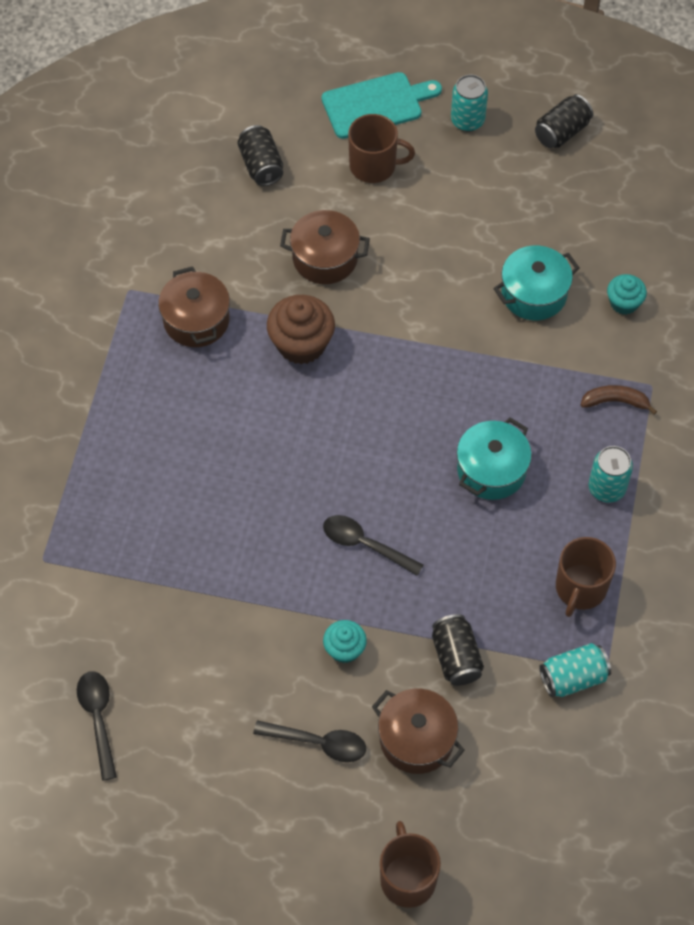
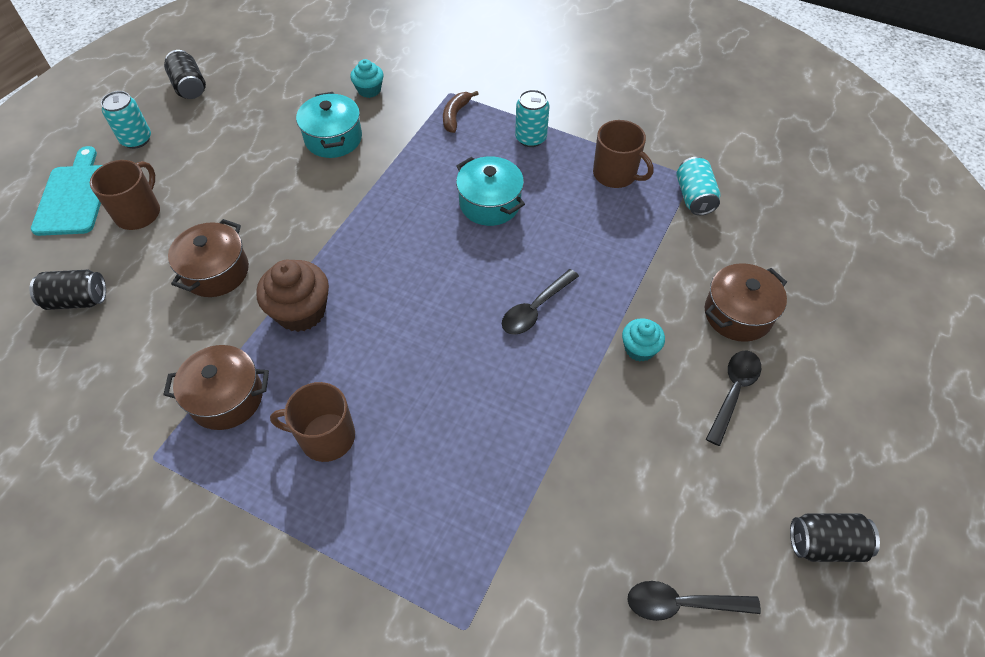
camera: 75 degrees left, 5 degrees down
(407, 878) = (872, 351): brown mug -> brown mug (326, 437)
(456, 657) = (663, 268): black can -> black can (825, 544)

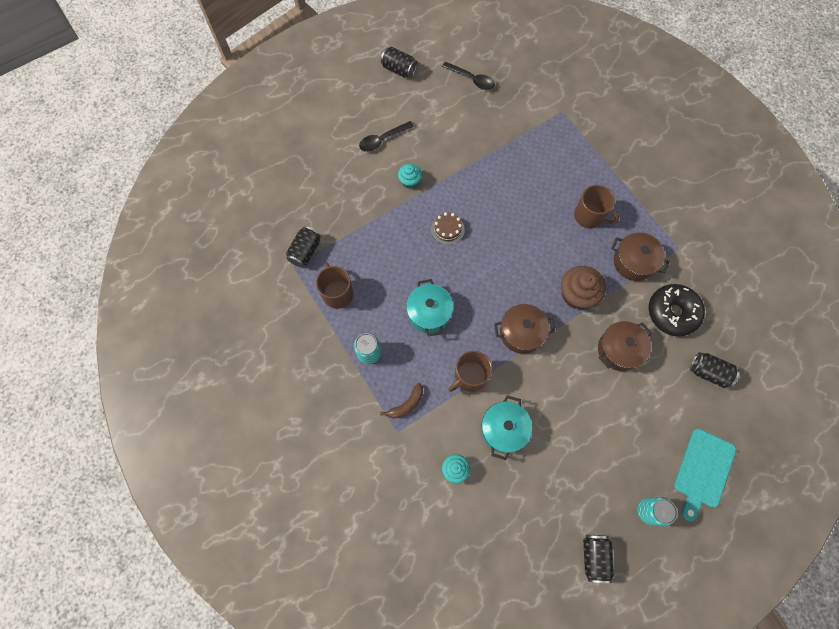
camera: 150 degrees left, 15 degrees up
(138, 213) = (659, 429): brown mug -> brown mug (469, 376)
(145, 352) = (672, 313): none -> black donut
(535, 309) = (447, 229): black spoon -> brown cake
(694, 197) = (305, 251): turquoise can -> black can
(738, 314) = (346, 173): brown pot -> brown pot (521, 333)

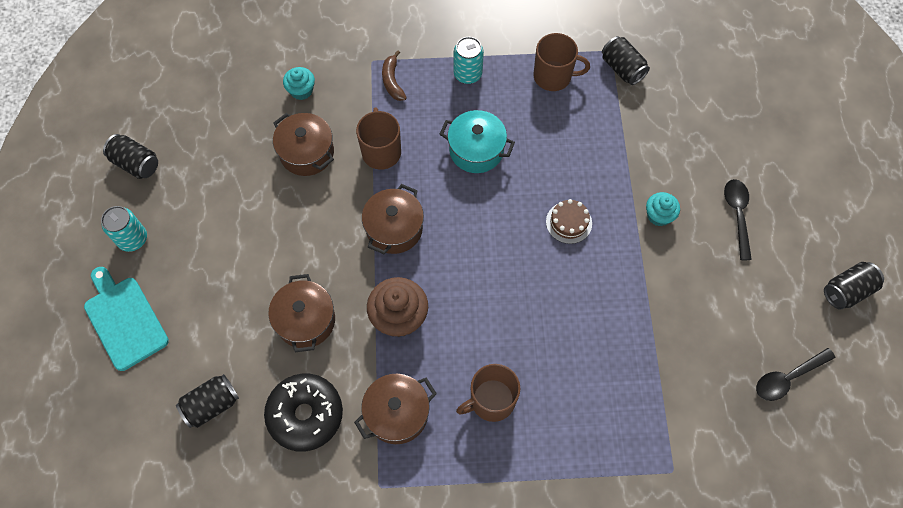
camera: 120 degrees right, 5 degrees down
(503, 429) = (307, 153): turquoise pot -> brown pot

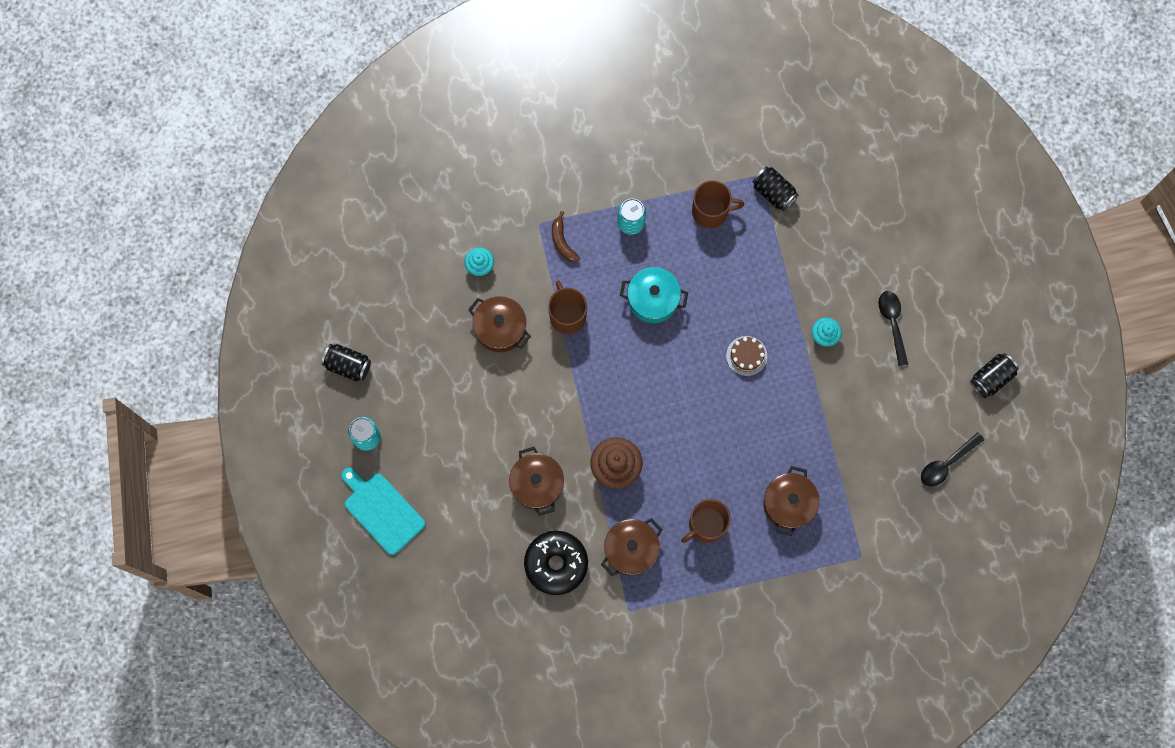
camera: 10 degrees left, 10 degrees up
(211, 405) = (476, 569): black can -> none
(394, 229) = (595, 388): brown pot -> brown pot (788, 504)

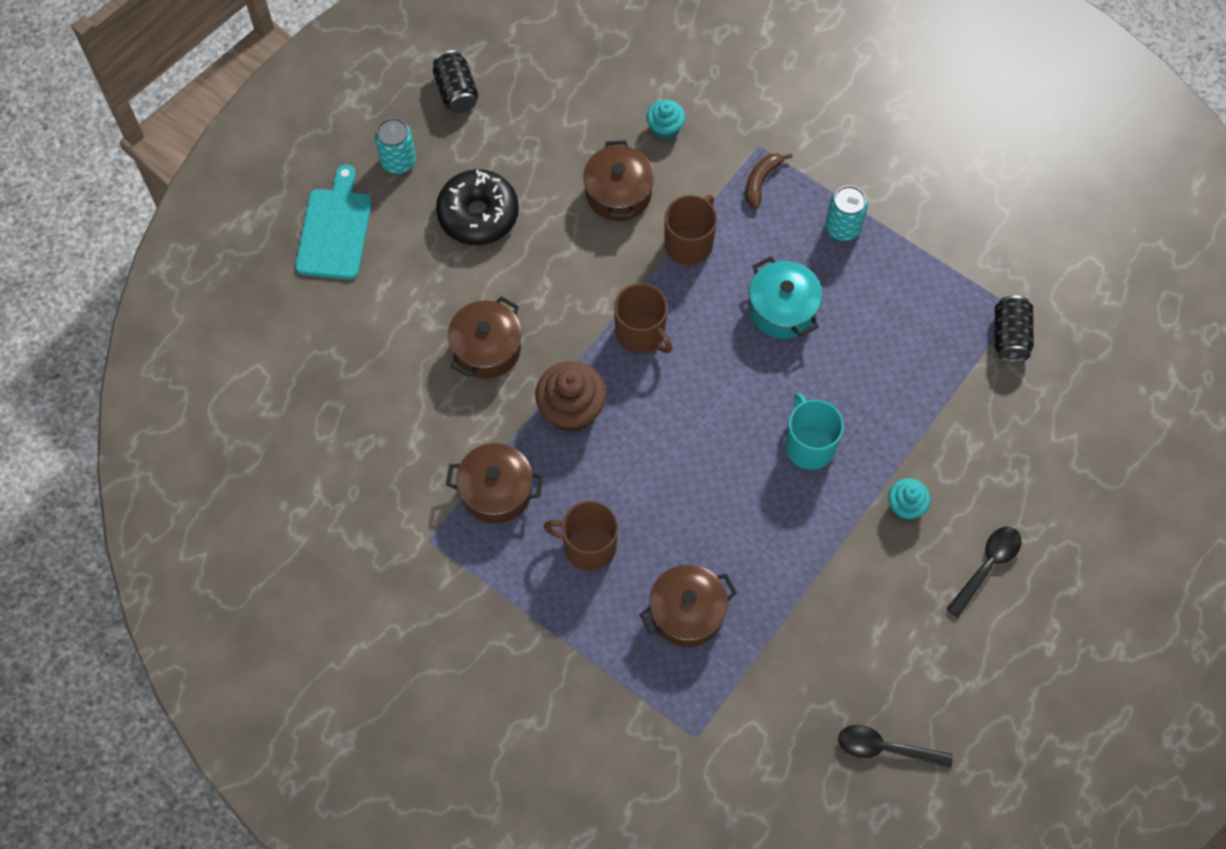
camera: 50 degrees right, 10 degrees down
(556, 564) = (418, 430): black donut -> black donut (478, 214)
(711, 211) = (929, 292): brown mug -> brown mug (641, 333)
(746, 356) = (809, 445): brown cake -> turquoise mug
(991, 378) = (1028, 721): black can -> none

